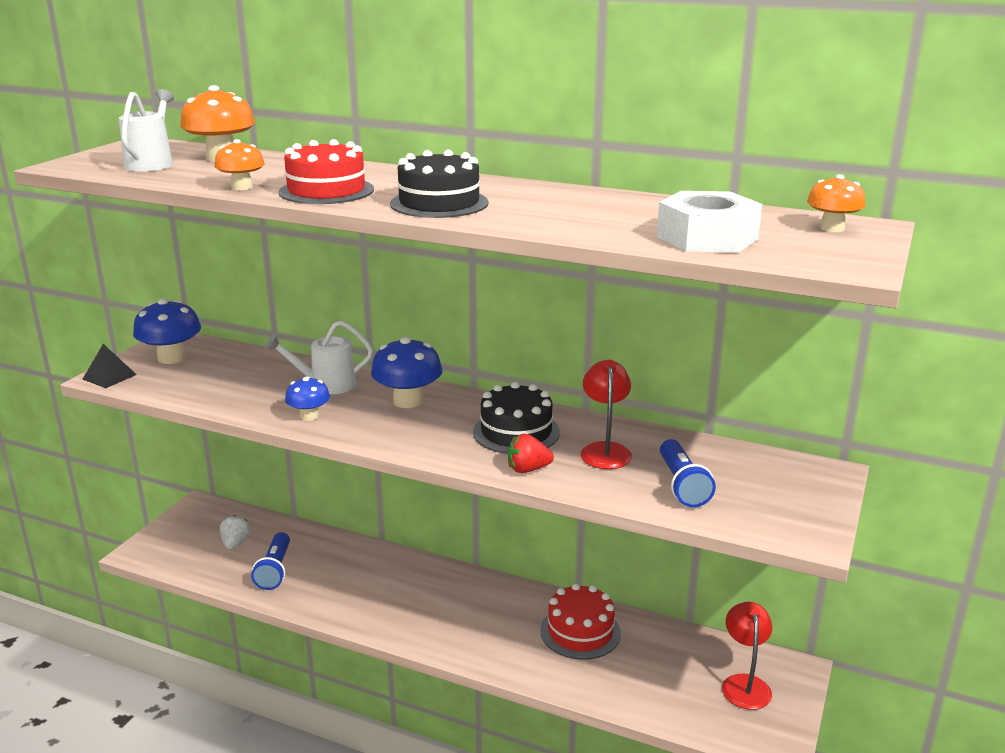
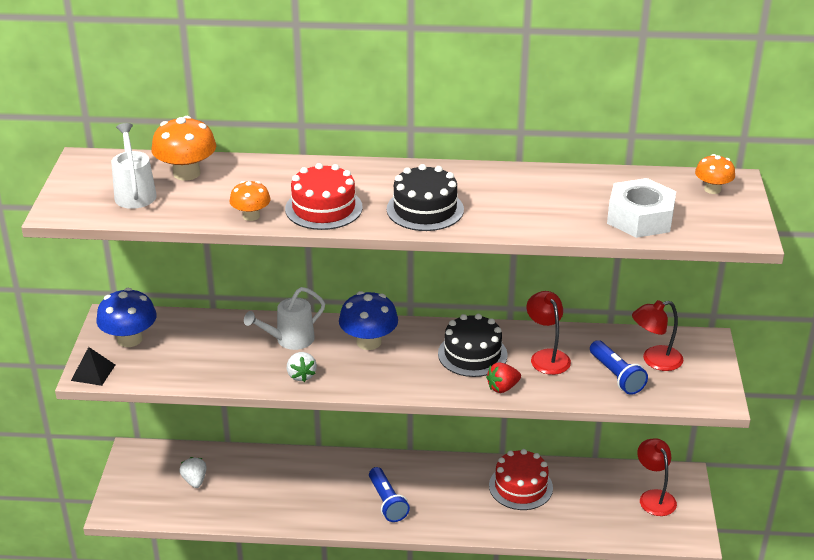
camera: 20 degrees left, 10 degrees up
(275, 570) = (247, 497): blue flashlight -> blue flashlight (387, 502)
(309, 416) = (301, 375): blue mushroom -> white strawberry
(744, 479) = (654, 360): none -> red lamp

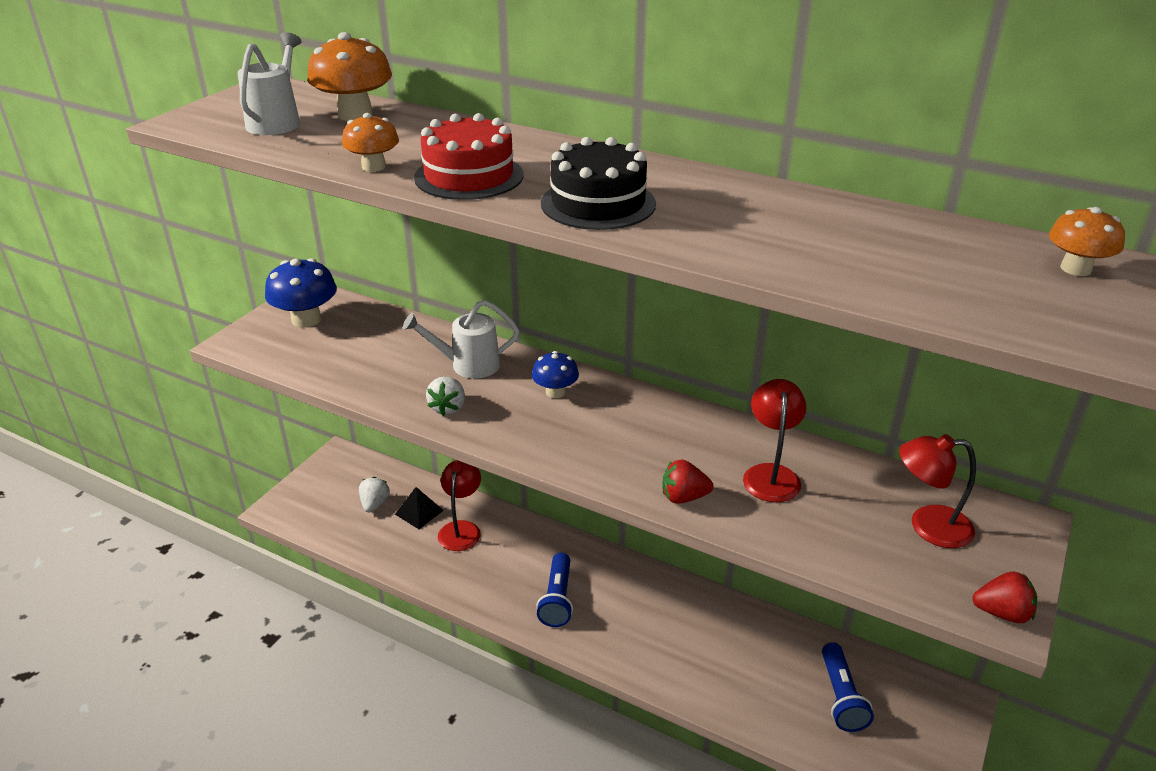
camera: 25 degrees right, 0 degrees up
(93, 372) = (240, 342): black pyramid -> black pyramid (419, 512)
(369, 342) = (555, 392): blue mushroom -> blue mushroom, size x0.61
(472, 354) = (672, 443): black cake -> none
(520, 487) = (728, 636): red cake -> none
(616, 376) = (857, 531): blue flashlight -> blue flashlight (841, 697)
(640, 218) = (920, 280): white nut -> none
(654, 497) = (902, 715): red lamp -> red lamp (461, 529)
(716, 398) = (1002, 613): none -> red strawberry

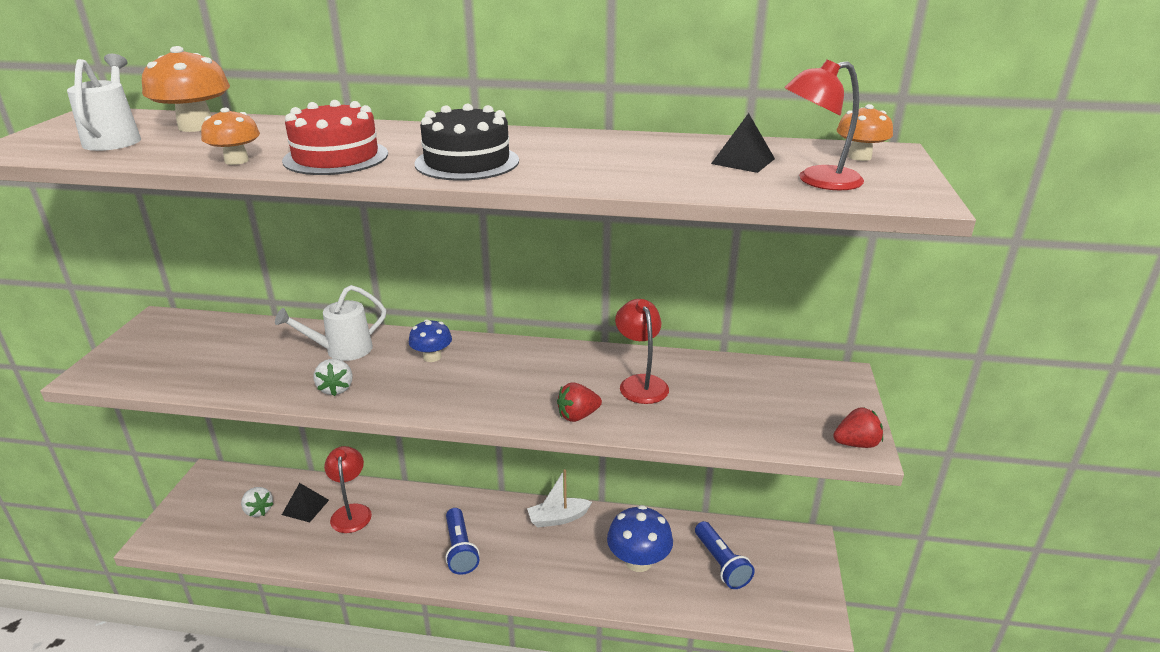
camera: 20 degrees left, 5 degrees down
(306, 319) = (163, 341): blue mushroom -> blue mushroom (638, 561)
(374, 504) = (258, 510): white strawberry -> white strawberry turned 150 degrees clockwise
(672, 593) = (558, 518): none -> white boat
(917, 251) = (743, 161): none -> black pyramid
(928, 526) = (775, 394): red lamp -> red lamp (817, 181)

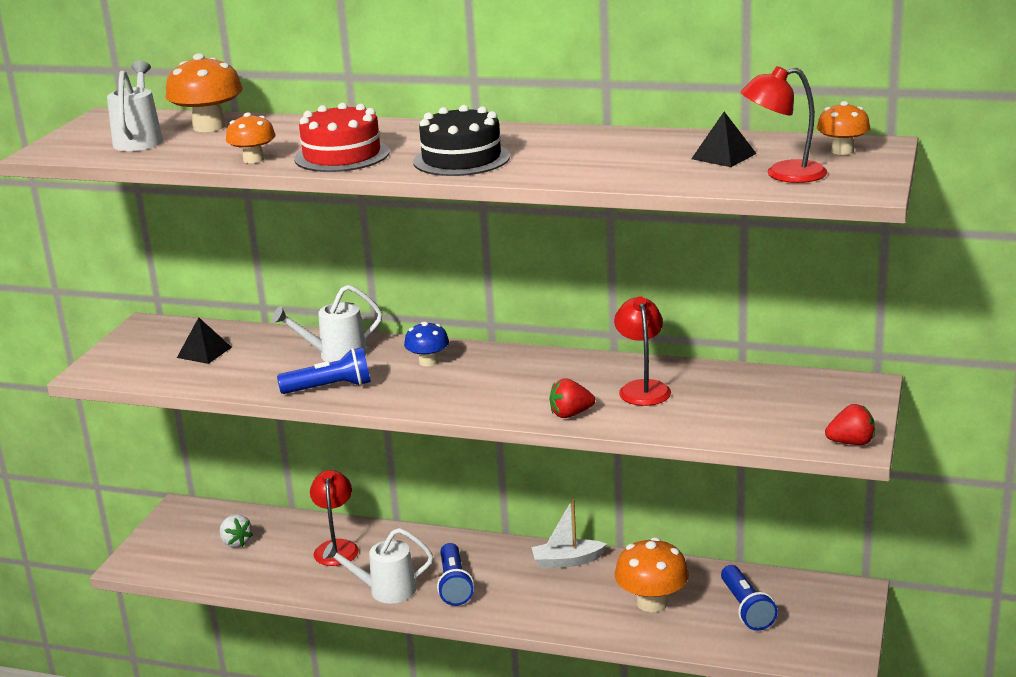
camera: 10 degrees right, 5 degrees down
(305, 507) = (286, 541): black pyramid -> black pyramid (204, 352)
(336, 389) = (330, 387): white strawberry -> blue flashlight
(397, 559) = (385, 590): none -> white watering can
(638, 561) = (652, 602): blue mushroom -> orange mushroom

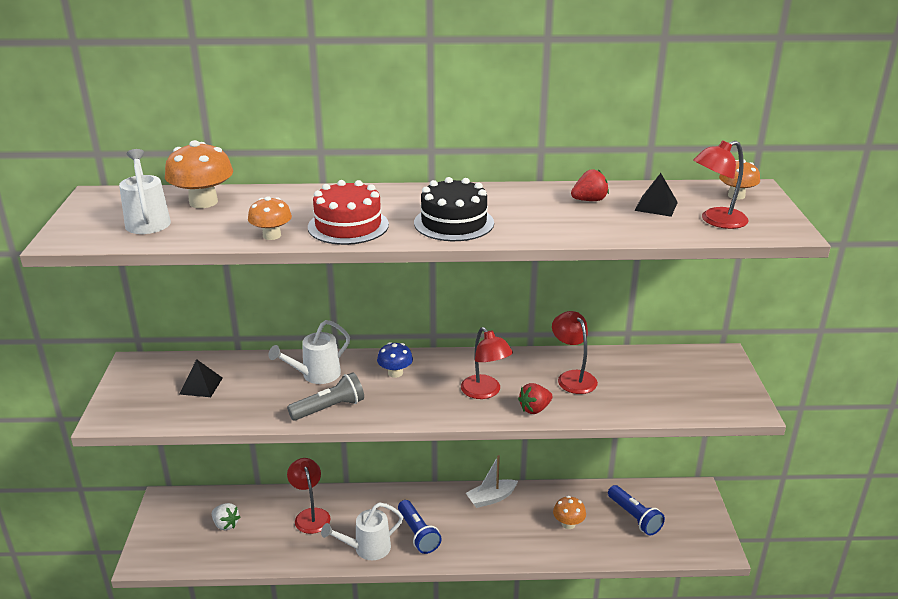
camera: 20 degrees left, 5 degrees up
(330, 387) = (329, 408): blue flashlight -> grey flashlight
(522, 391) = (485, 392): none -> red lamp
(652, 602) = (568, 524): orange mushroom -> orange mushroom, size x0.61
(851, 442) = (747, 407): red strawberry -> red strawberry (589, 200)

